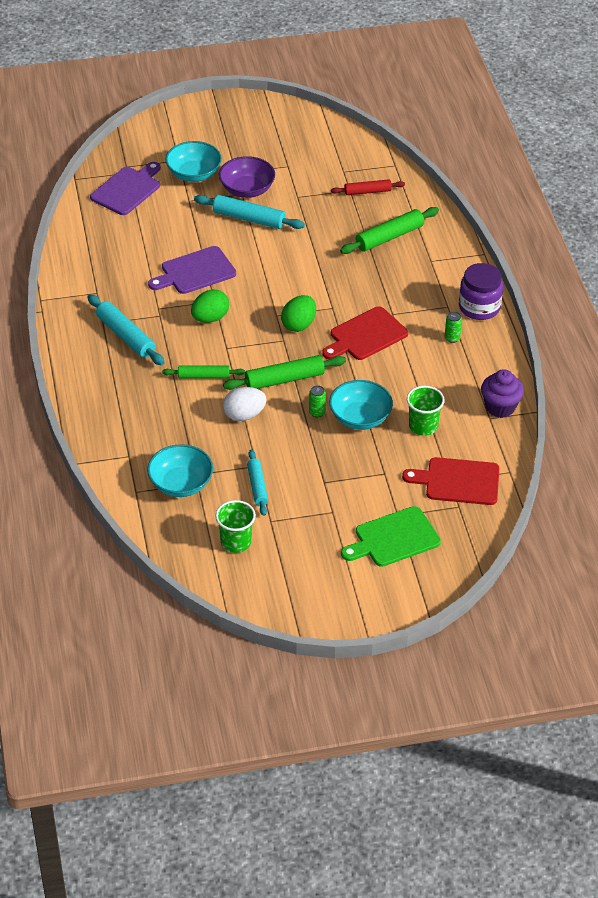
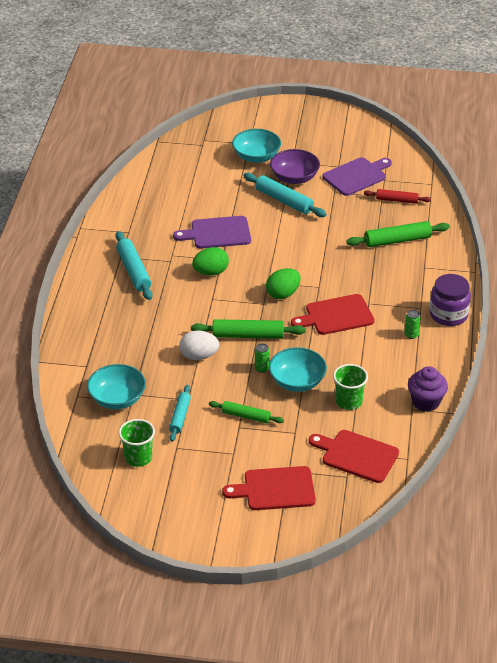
camera: 20 degrees right, 5 degrees down
(127, 189) = (195, 158): purple cutting board -> purple cutting board (356, 176)
(203, 376) = (181, 317): green rolling pin -> green rolling pin (246, 416)
(393, 538) = (275, 489): green cutting board -> red cutting board

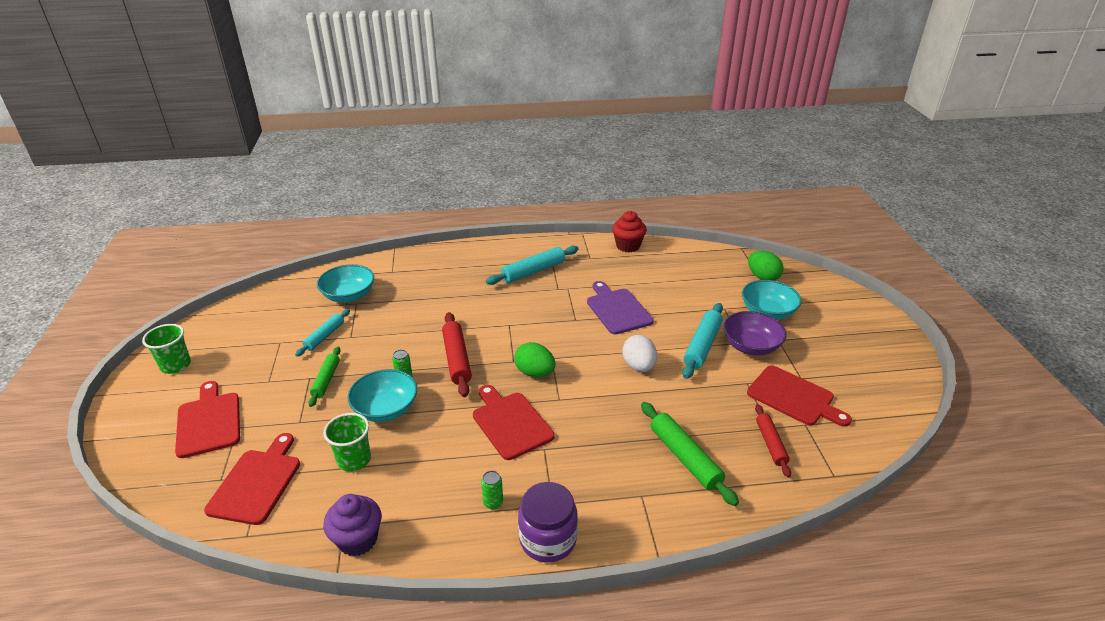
camera: 75 degrees right, 5 degrees down
(119, 205) = (628, 246): none -> red cupcake
(138, 457) = (267, 322): green cup -> green cup (176, 365)
(180, 417) = (324, 336): turquoise rolling pin -> turquoise rolling pin turned 60 degrees counterclockwise
(199, 356) = (417, 332): white egg -> white egg (639, 366)
(211, 272) = (551, 316): green egg -> green egg (762, 277)
(248, 335) = (457, 359): green rolling pin -> red rolling pin
(356, 176) = (794, 397): purple cutting board -> red cutting board

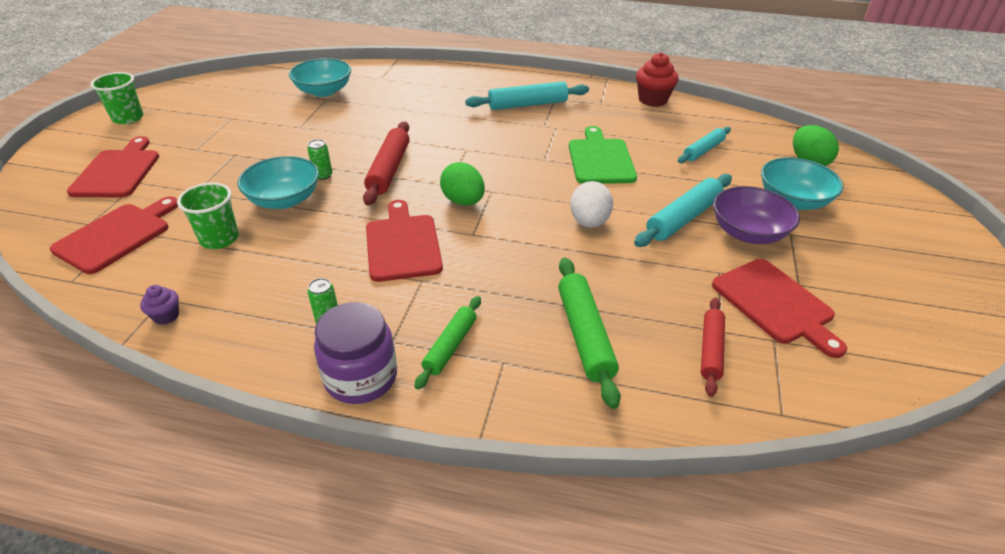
camera: 20 degrees right, 5 degrees up
(324, 336) = (275, 121): turquoise rolling pin -> turquoise rolling pin (703, 150)
(326, 380) = (248, 160): green rolling pin -> green rolling pin (450, 346)
(358, 540) = (166, 316): purple cupcake -> purple cupcake, size x0.54
(617, 309) = (600, 159): purple cutting board -> green cutting board

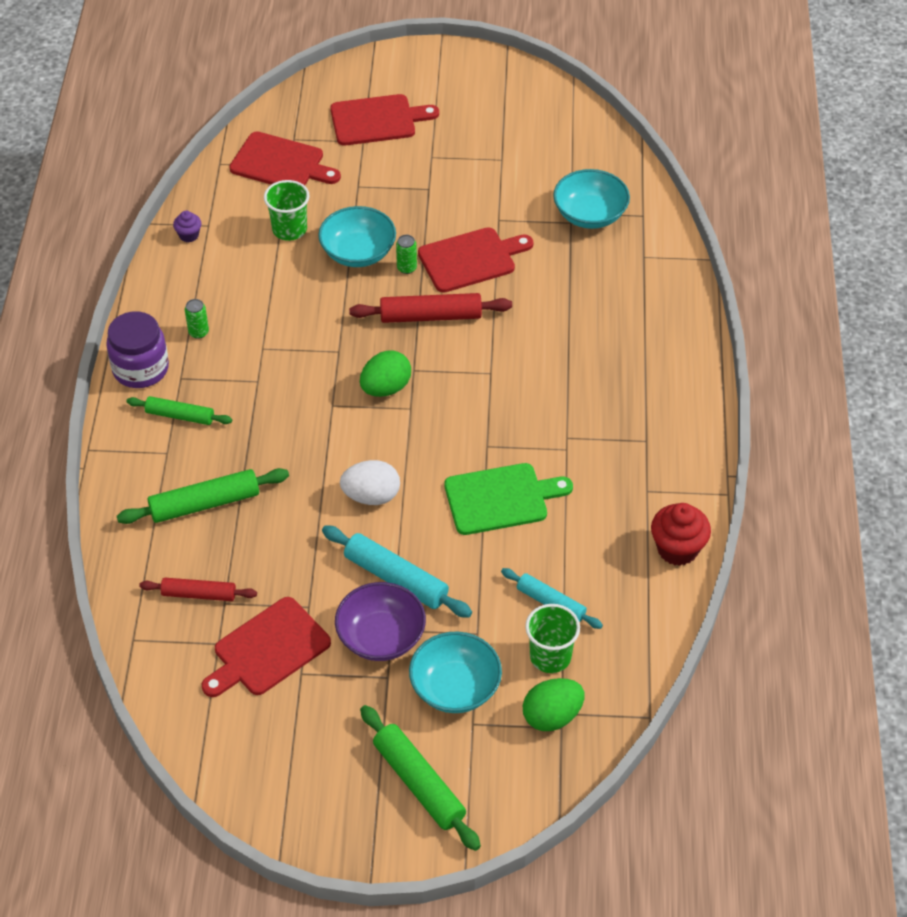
camera: 80 degrees right, 10 degrees up
(128, 118) = (477, 82): green cup -> green cup (550, 657)
(402, 244) = (305, 356): red cutting board -> red cutting board (471, 259)
(527, 104) = (618, 414): turquoise rolling pin -> none
(895, 228) = (419, 783): none -> green rolling pin

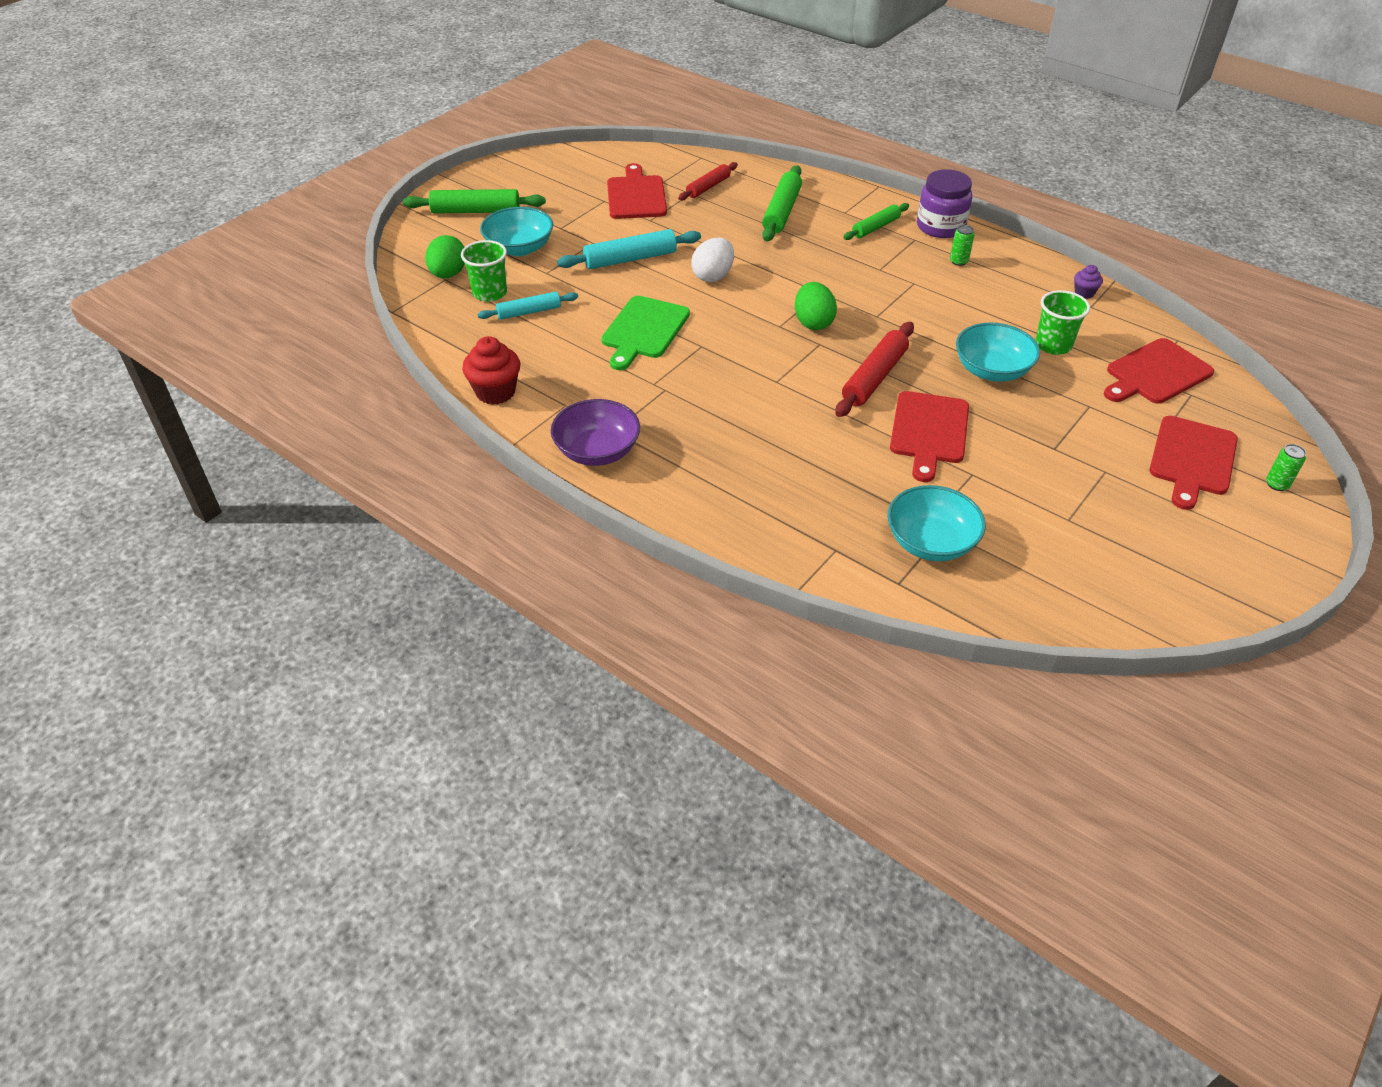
camera: 125 degrees right, 5 degrees down
(381, 637) = (593, 236): purple bowl -> purple bowl (597, 451)
(406, 268) = (948, 389): green can -> green can (1277, 484)

